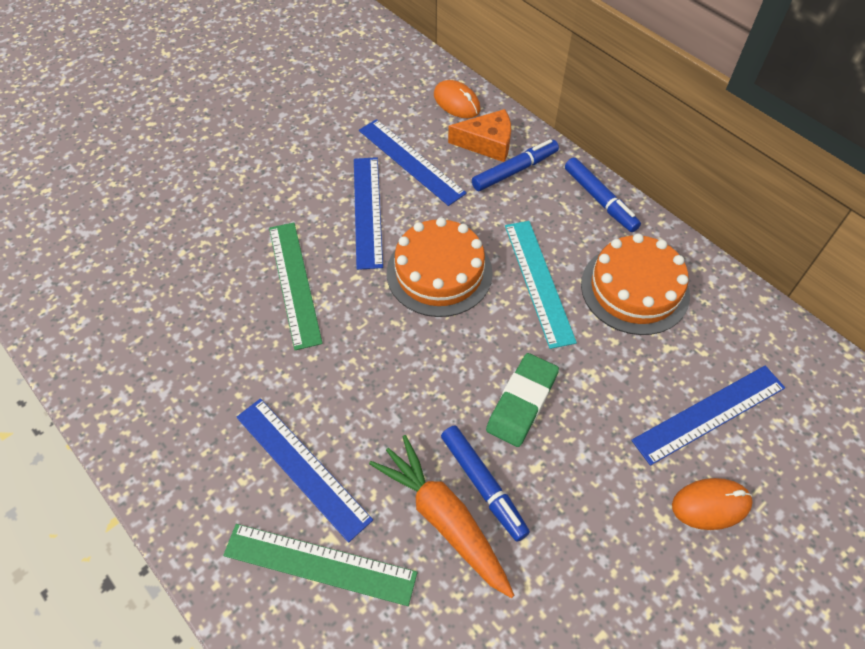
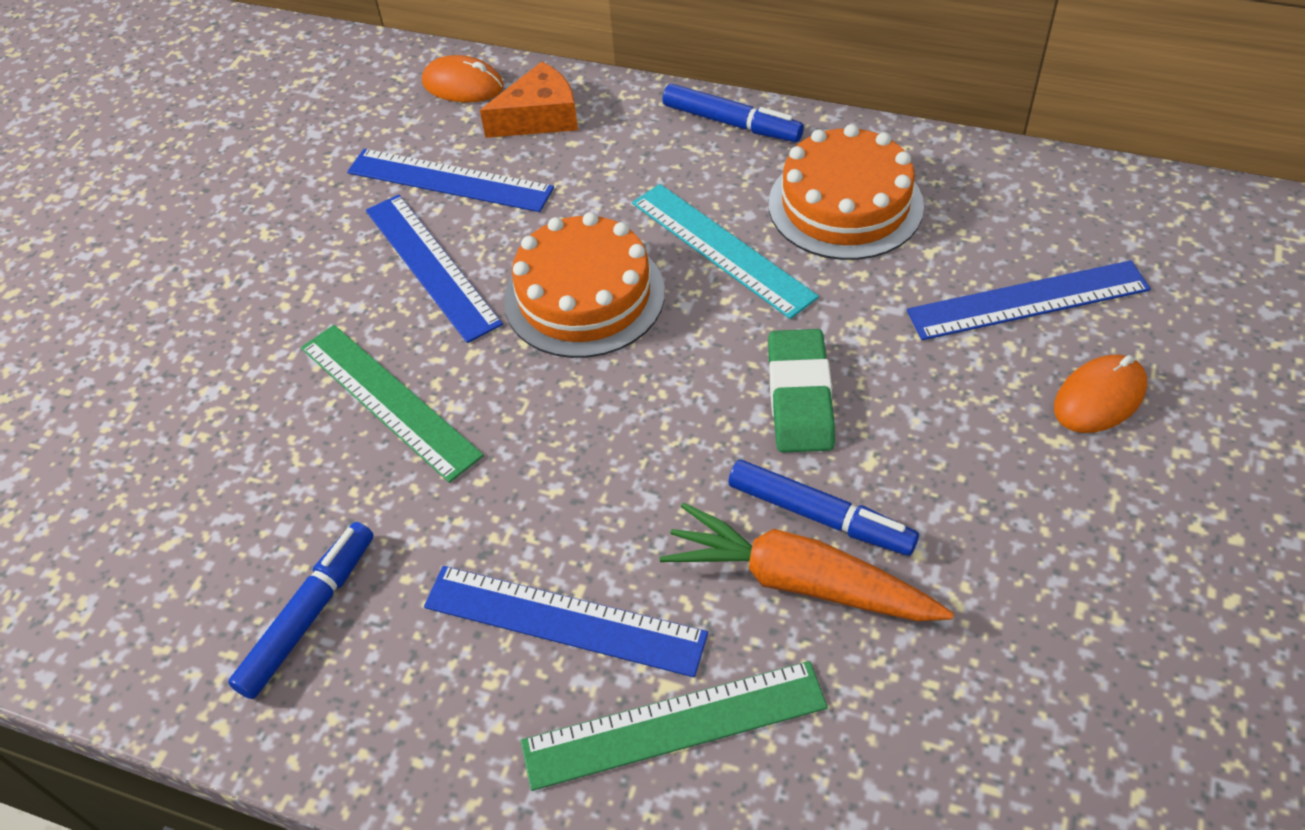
camera: 25 degrees left, 5 degrees down
(514, 170) = (599, 134): blue marker -> blue marker (309, 615)
(709, 414) = (1028, 301): blue ruler -> blue ruler turned 45 degrees clockwise

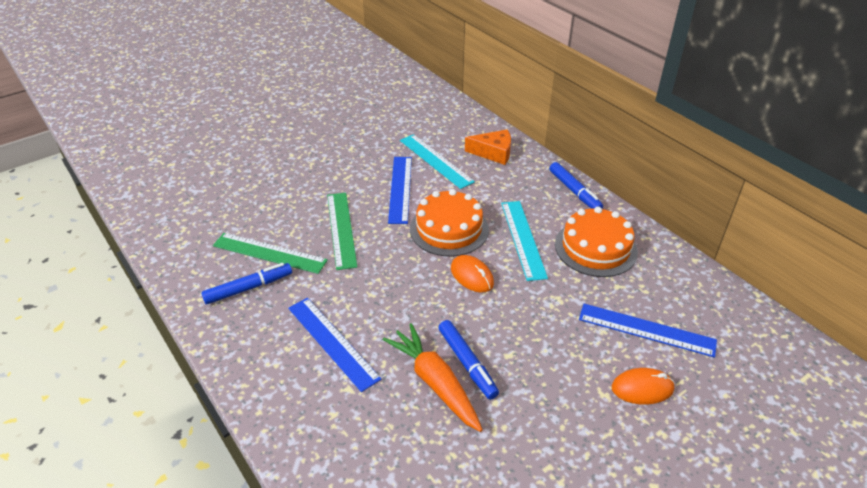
camera: 30 degrees right, 10 degrees down
(449, 180) = (436, 160): blue ruler -> turquoise ruler
(463, 85) = (473, 127): orange mouse -> orange mouse (472, 276)
(674, 724) = (338, 404): green ruler -> green ruler (269, 253)
(800, 396) = (502, 313): green eraser -> none

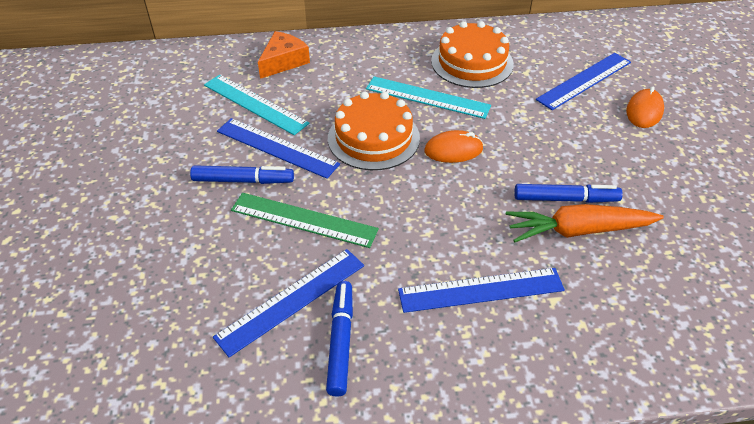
camera: 60 degrees left, 5 degrees up
(269, 253) = (291, 300): green ruler -> blue ruler
(436, 160) = (255, 104): turquoise ruler -> turquoise ruler turned 45 degrees clockwise
(574, 191) = (388, 40): blue marker -> blue marker (243, 180)

